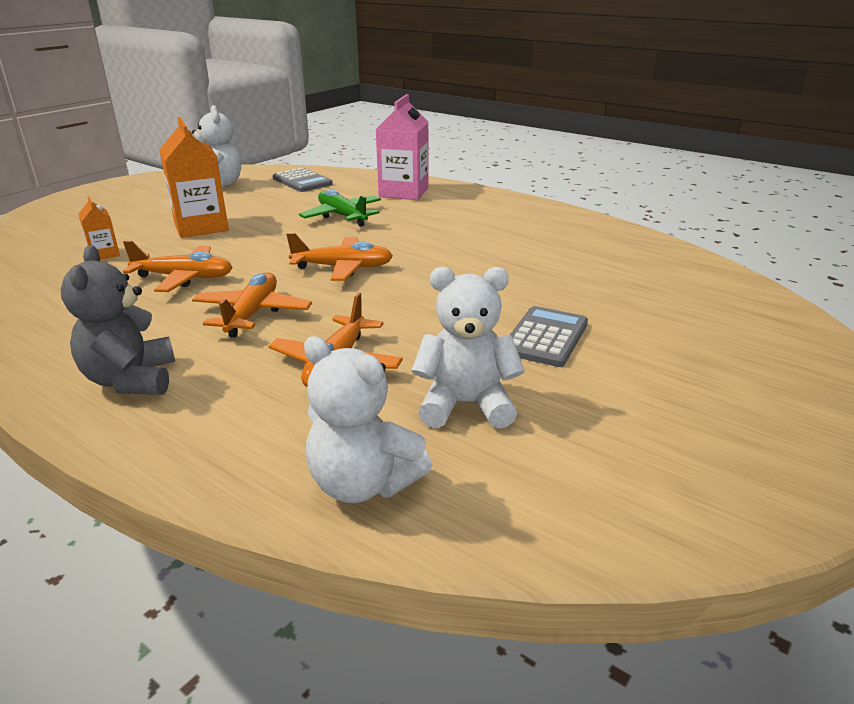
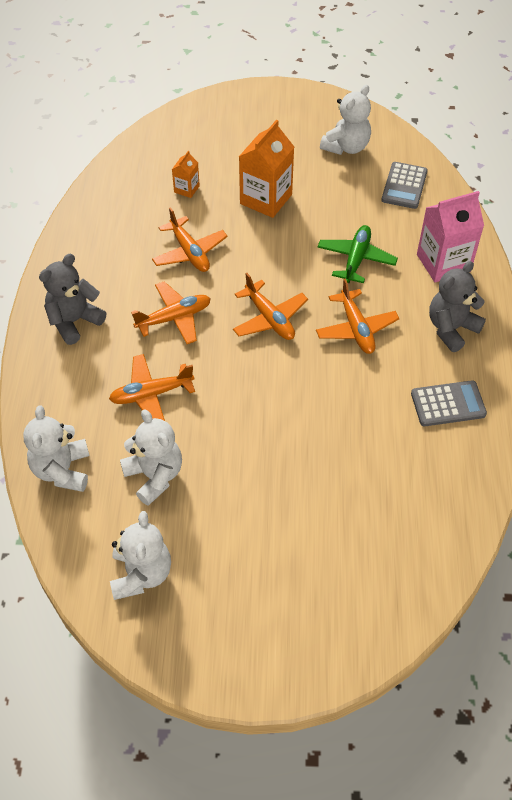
camera: 55 degrees right, 25 degrees up
(418, 238) = (356, 328): none -> orange plane
(475, 208) = (451, 328): none -> grey teddy bear
(545, 337) = (259, 478): grey calculator -> grey calculator (448, 404)
(625, 473) = (141, 574): none -> white teddy bear

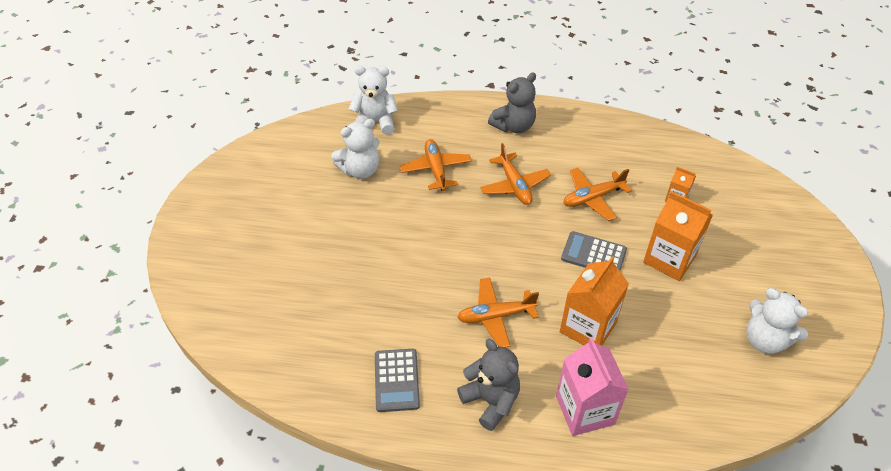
camera: 95 degrees right, 5 degrees down
(74, 321) = (514, 126): grey teddy bear -> grey teddy bear turned 90 degrees clockwise
(141, 574) = (282, 161): white teddy bear -> none
(269, 318) = (511, 250): orange plane -> none
(356, 259) = (588, 327): green plane -> orange carton
(404, 186) = (706, 390): grey calculator -> grey calculator (593, 254)

